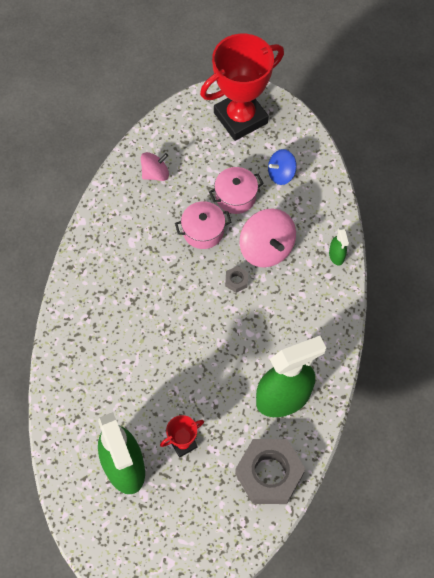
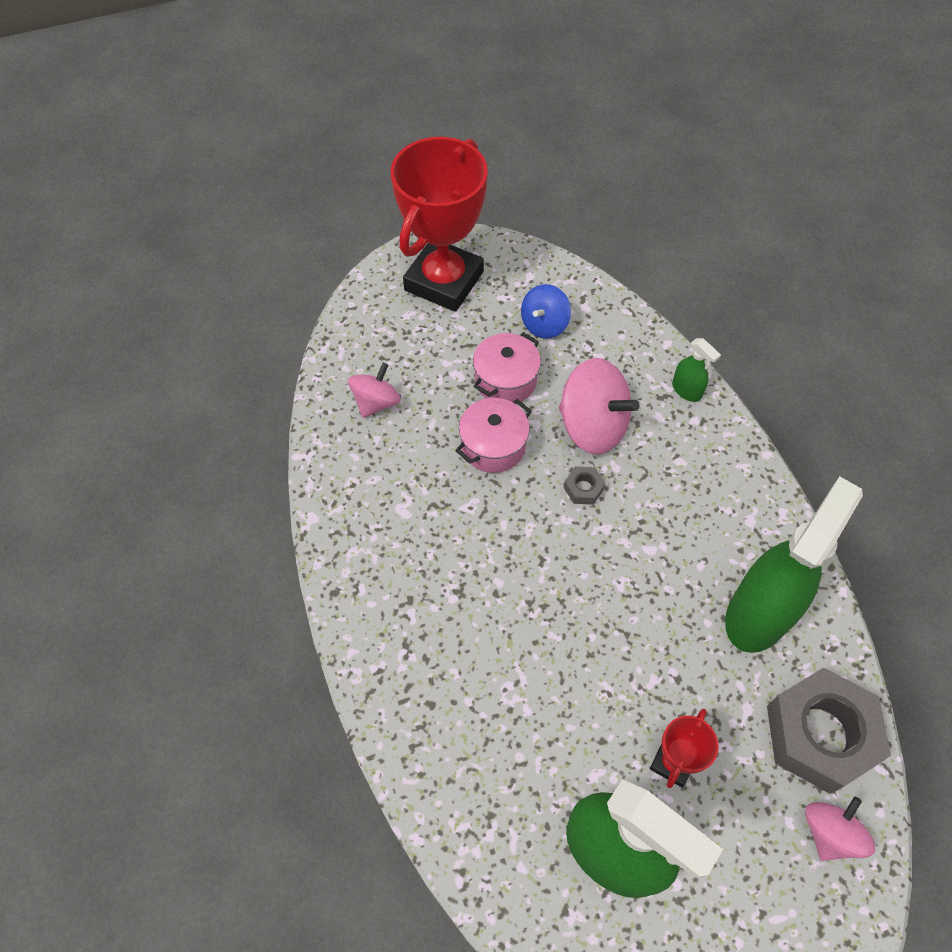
camera: 30 degrees left, 5 degrees down
(238, 520) = (829, 833): none -> pink spinning top

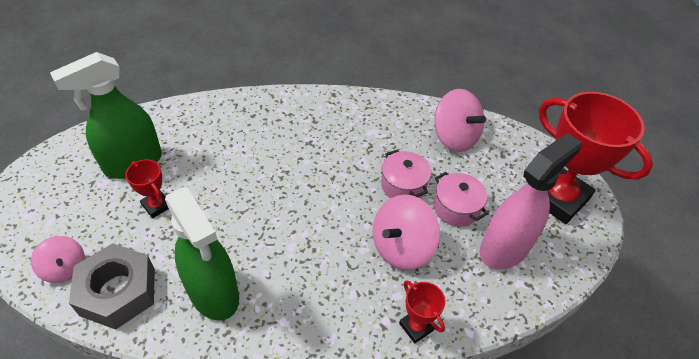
camera: 105 degrees right, 10 degrees down
(376, 402) = (454, 137): pink spinning top -> pink spinning top, size x1.65
(544, 324) = (505, 248): blue spinning top -> pink spray bottle
(583, 488) = (352, 224): grey nut -> none
(686, 390) = (416, 327): green spray bottle -> red trophy

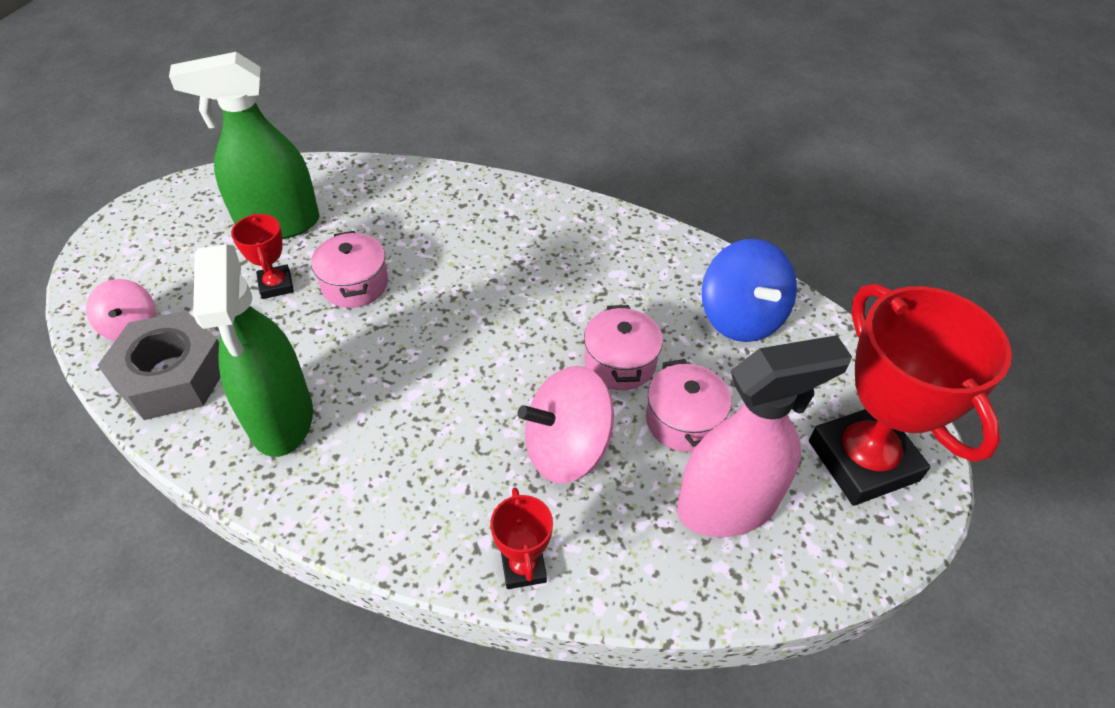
camera: 25 degrees right, 0 degrees up
(211, 188) = (355, 284): none -> pink pot
(454, 137) = (741, 317): pink spinning top -> blue spinning top

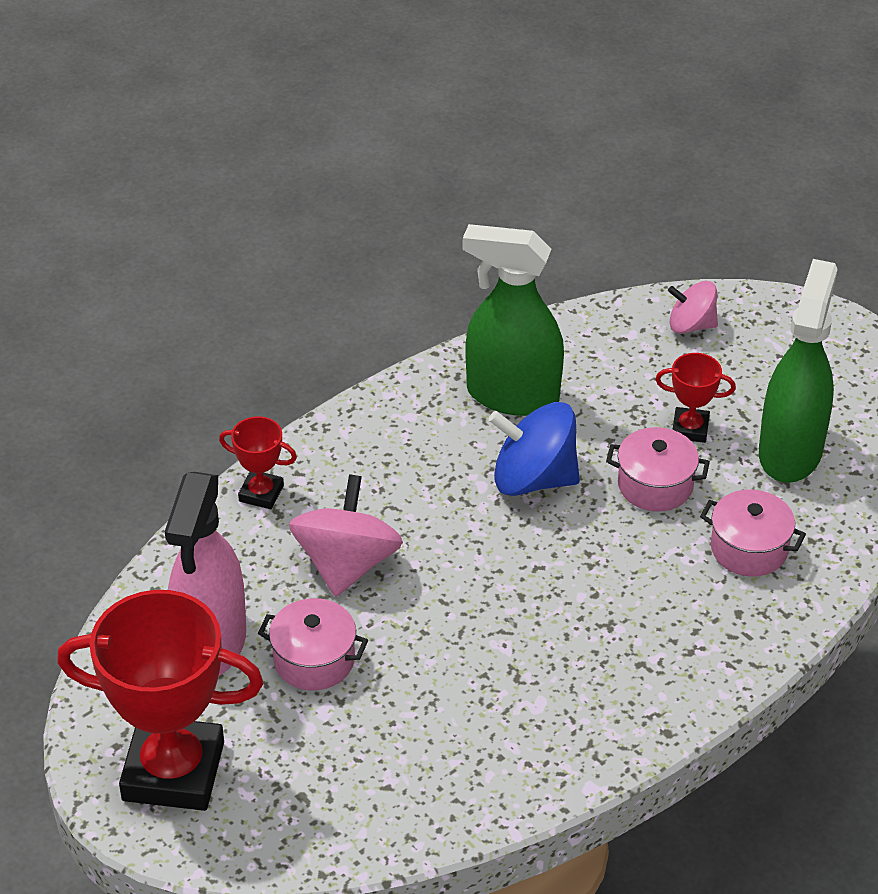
camera: 120 degrees right, 5 degrees down
(172, 375) = (609, 340): grey nut -> none
(620, 363) = (414, 646): pink pot -> pink pot (749, 549)
(741, 317) = (402, 779): blue spinning top -> blue spinning top (533, 478)

